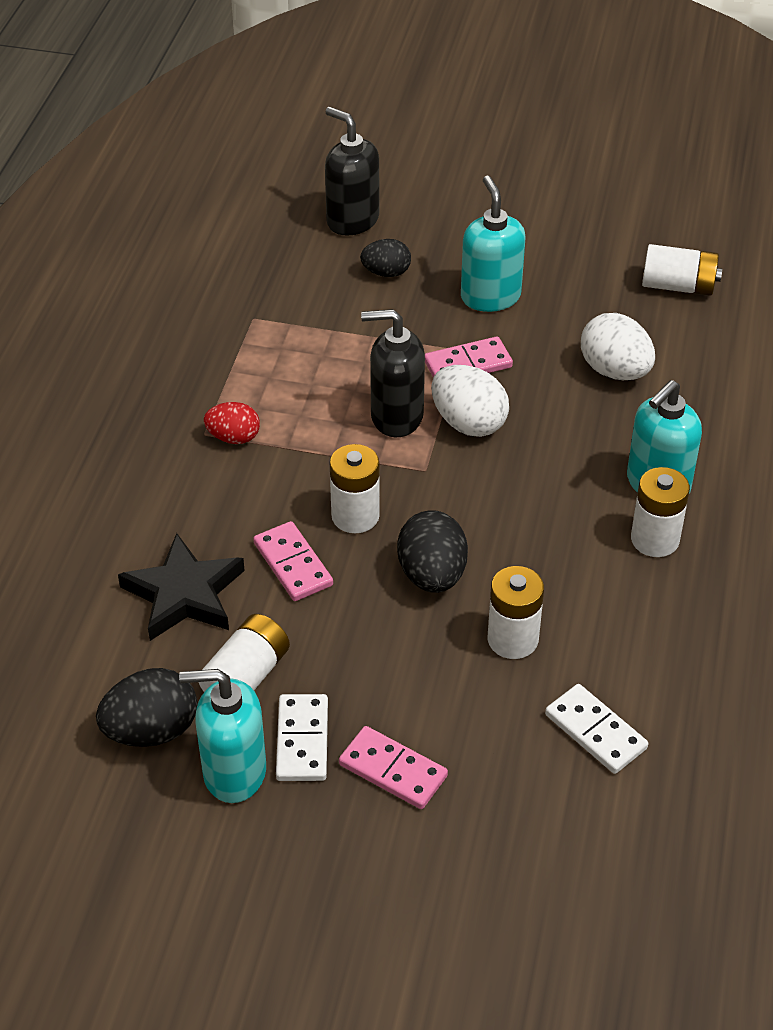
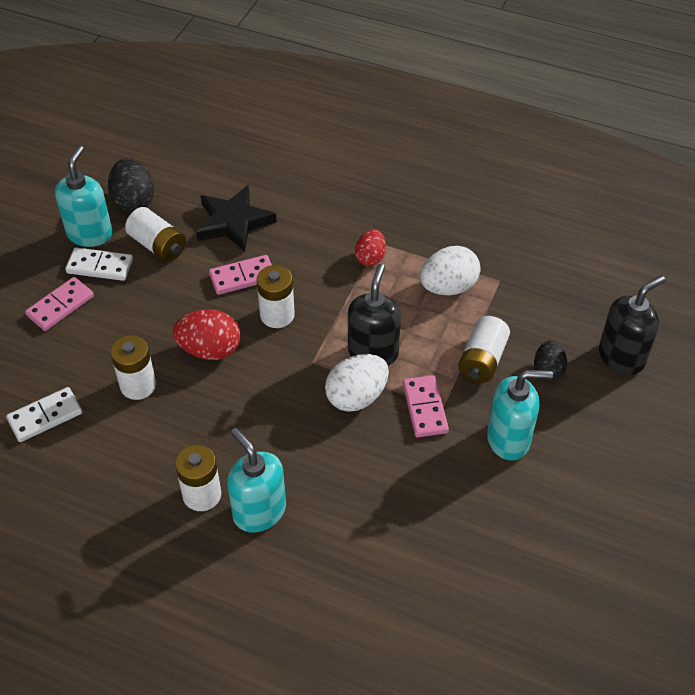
camera: 100 degrees right, 5 degrees up
(432, 575) = (210, 350): black egg -> red egg
(615, 371) = (399, 512): white egg -> white egg (448, 287)
(678, 286) = (509, 595): white battery -> white battery (482, 360)

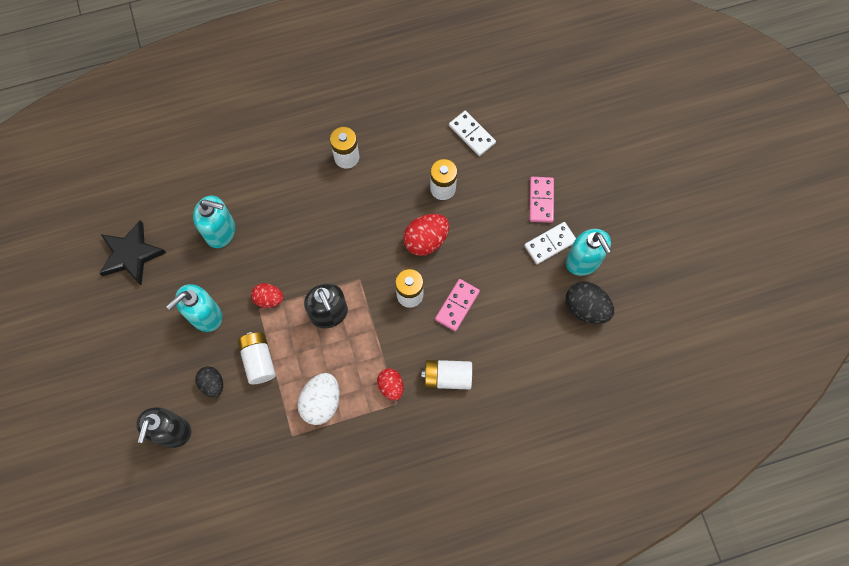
camera: 140 degrees right, 20 degrees up
(45, 416) = (472, 134): white domino -> white domino turned 60 degrees counterclockwise
(158, 245) = (532, 287): white battery -> white battery (447, 377)
(233, 222) = (505, 344): black star -> black star (131, 255)
(259, 511) = (309, 171): turquoise soap dispenser -> turquoise soap dispenser (221, 231)
(356, 397) = (314, 276): white egg -> none
(424, 408) = (269, 299): pink domino -> red egg

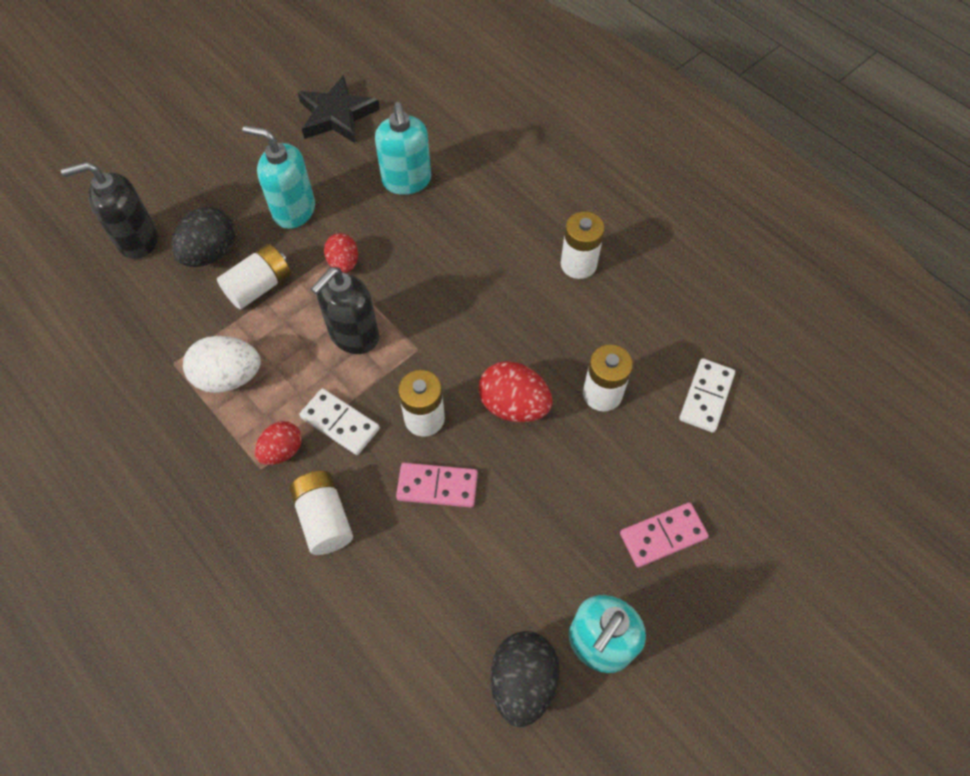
camera: 65 degrees right, 10 degrees down
(212, 384) = (211, 253): black egg -> black egg, size x1.55
(550, 244) = (600, 578): white domino -> white domino (340, 423)

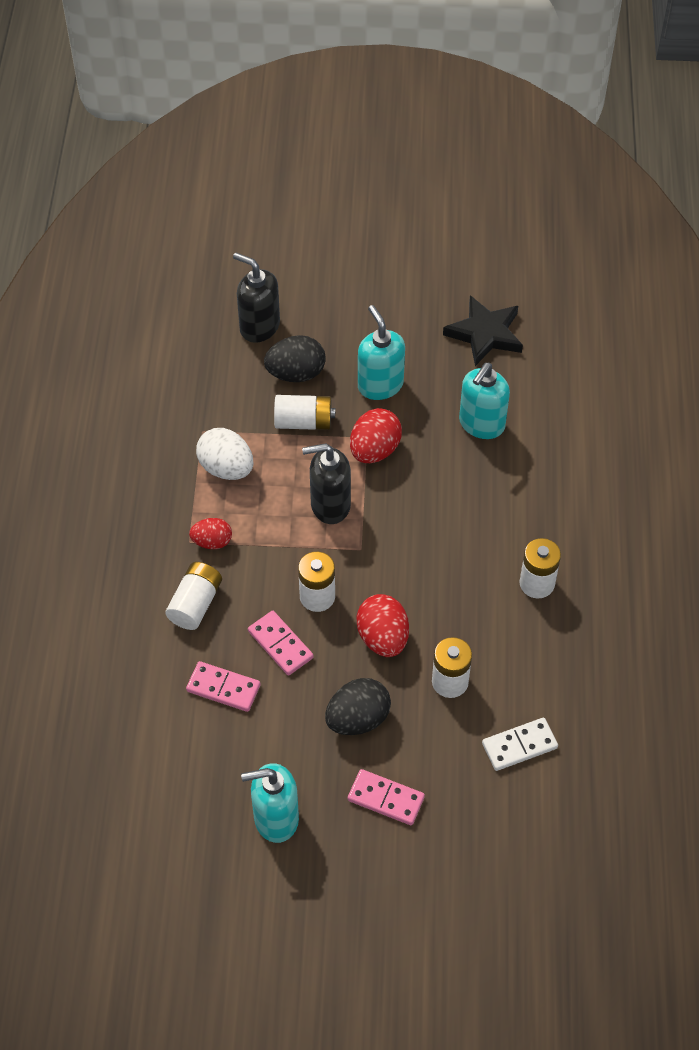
camera: 45 degrees right, 5 degrees down
(340, 423) = (263, 554): white domino -> none
(344, 263) = (374, 450): red egg -> red egg, size x1.55
(429, 570) = (223, 688): none -> pink domino
(522, 681) = (210, 795): black egg -> black egg (358, 719)

